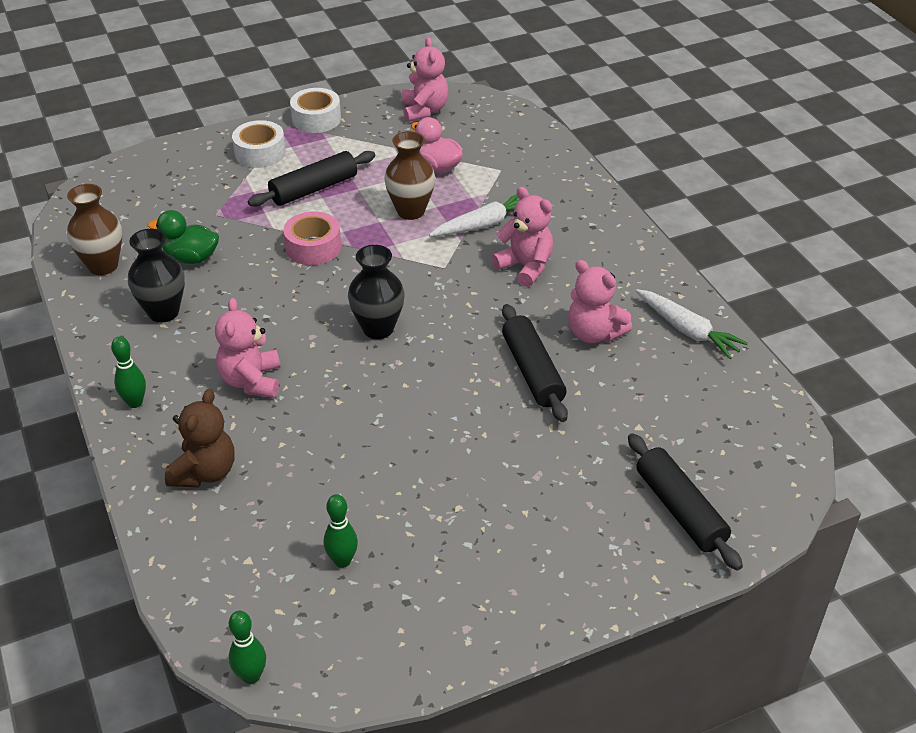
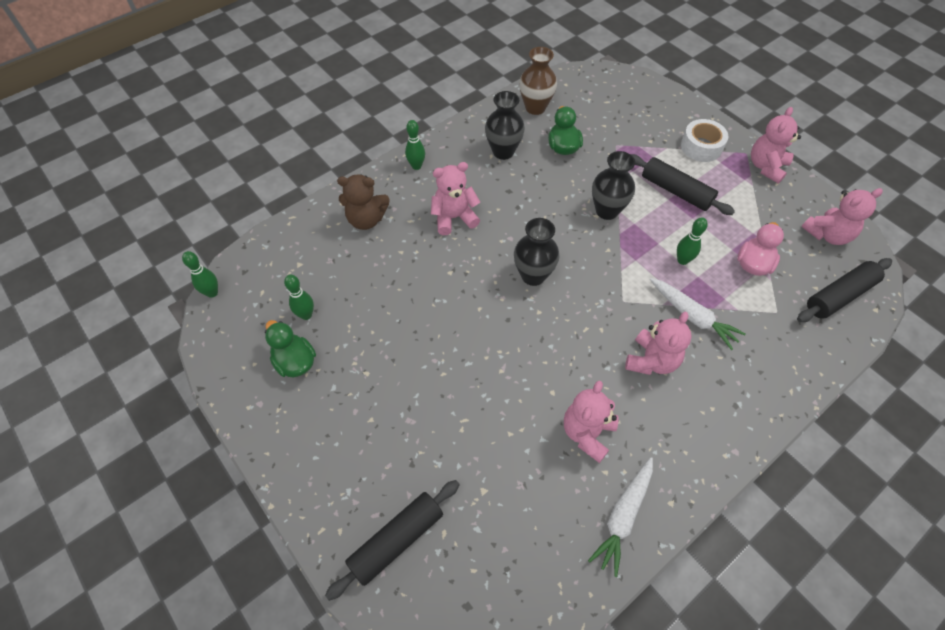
camera: 75 degrees right, 15 degrees up
(313, 247) = (607, 211): pink tape -> black vase
(316, 119) = (766, 167): white tape -> pink teddy bear
(410, 211) = (682, 260): brown vase -> green bowling pin
(415, 581) = (295, 362): none -> green duck
(532, 371) = (523, 393): black rolling pin -> black rolling pin (839, 296)

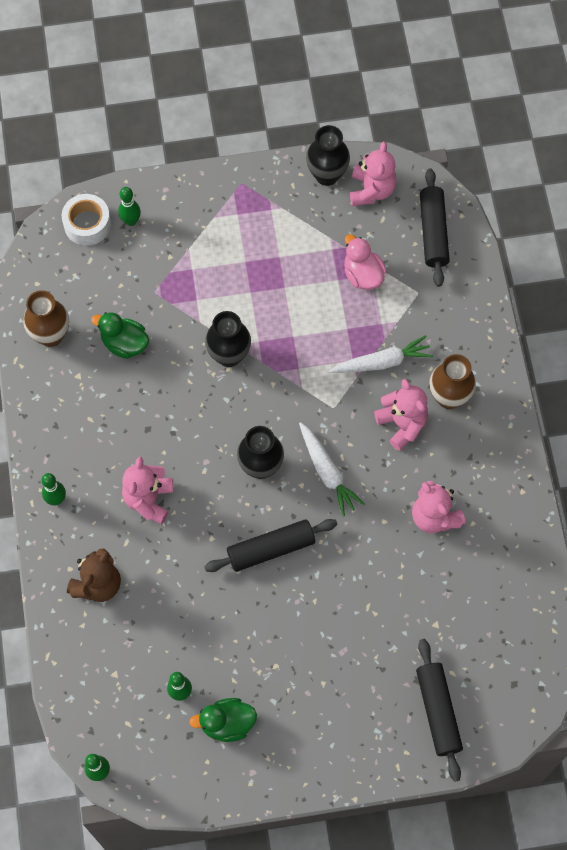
camera: 60 degrees left, 10 degrees up
(503, 151) = (92, 404): black vase -> black vase (327, 175)
(623, 516) = (512, 533): white carrot -> white carrot (327, 472)
(676, 191) = (245, 279): black rolling pin -> black rolling pin (271, 549)
(682, 260) = (323, 329): green bowling pin -> green bowling pin (131, 221)
(701, 147) = (208, 217): white tape -> white tape (87, 224)
(707, 386) = (449, 397): none -> brown vase
(766, 167) = (268, 179): pink teddy bear -> none

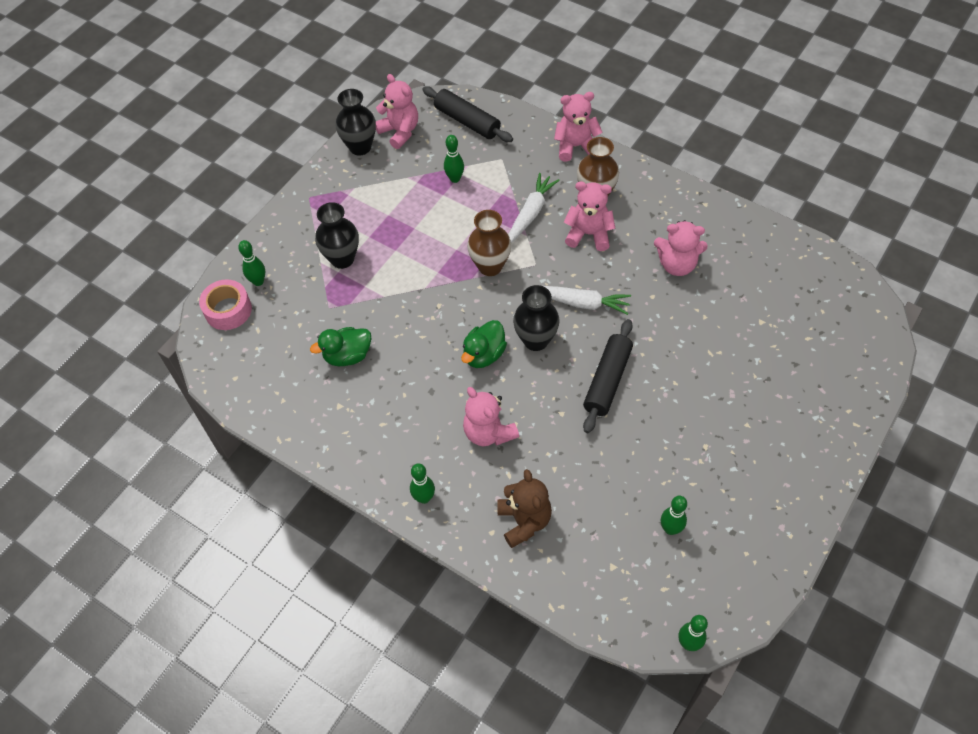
camera: 45 degrees left, 10 degrees down
(51, 335) = (286, 399): brown vase -> brown vase (490, 266)
(87, 224) = (228, 310): white tape -> pink tape
(227, 723) = (725, 515): green duck -> green duck (484, 355)
(229, 355) = (429, 297): black vase -> black vase (342, 259)
(363, 275) = (455, 179): pink duck -> green bowling pin
(438, 711) = (832, 368): black rolling pin -> none
(488, 339) = (576, 146): none -> pink teddy bear

